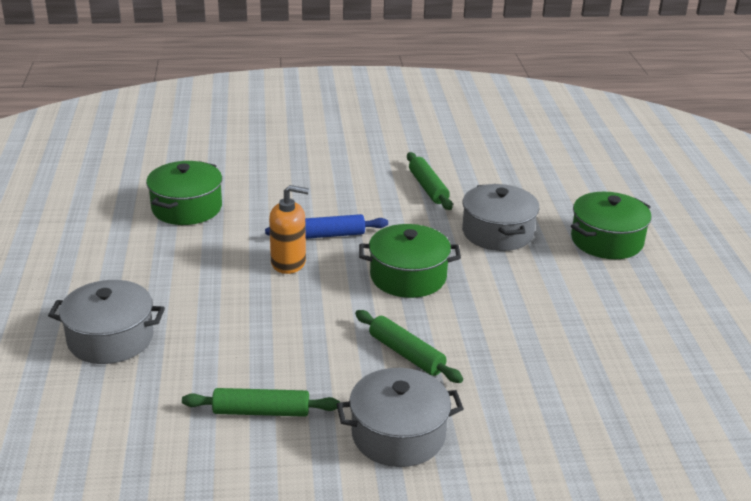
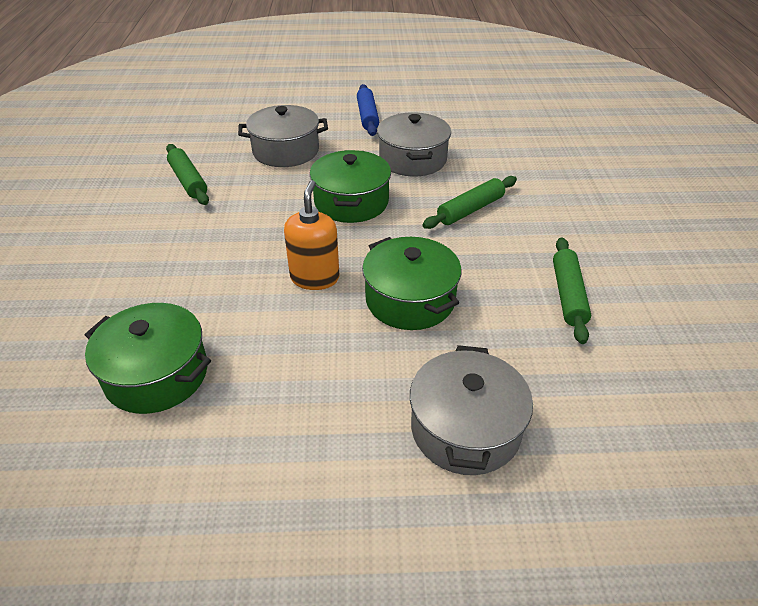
camera: 85 degrees left, 10 degrees up
(327, 235) = (264, 249): blue rolling pin -> blue rolling pin (367, 116)
(398, 435) = (575, 219): grey pot -> grey pot (413, 159)
(428, 188) = (188, 181): green rolling pin -> green rolling pin turned 75 degrees clockwise
(606, 240) = (310, 106): green pot -> green pot (410, 300)

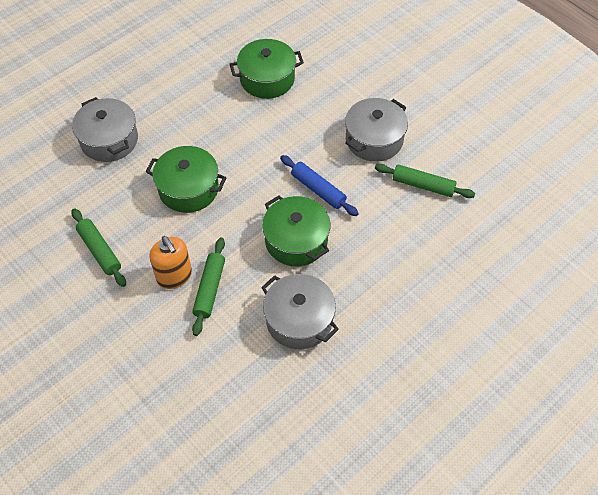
camera: 140 degrees right, 15 degrees up
(286, 151) = (402, 261): grey pot -> grey pot (374, 140)
(315, 278) = (254, 169): orange soap dispenser -> orange soap dispenser (174, 276)
(367, 116) = (395, 358): blue rolling pin -> blue rolling pin (318, 190)

